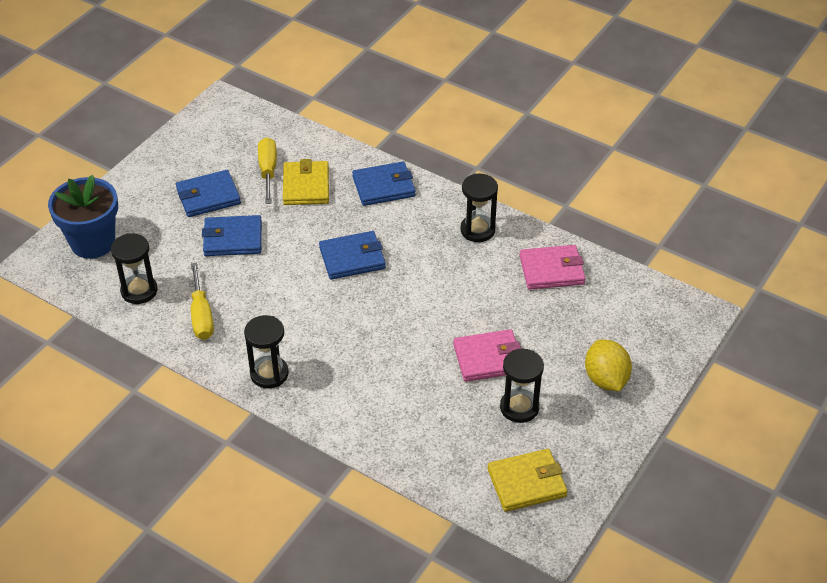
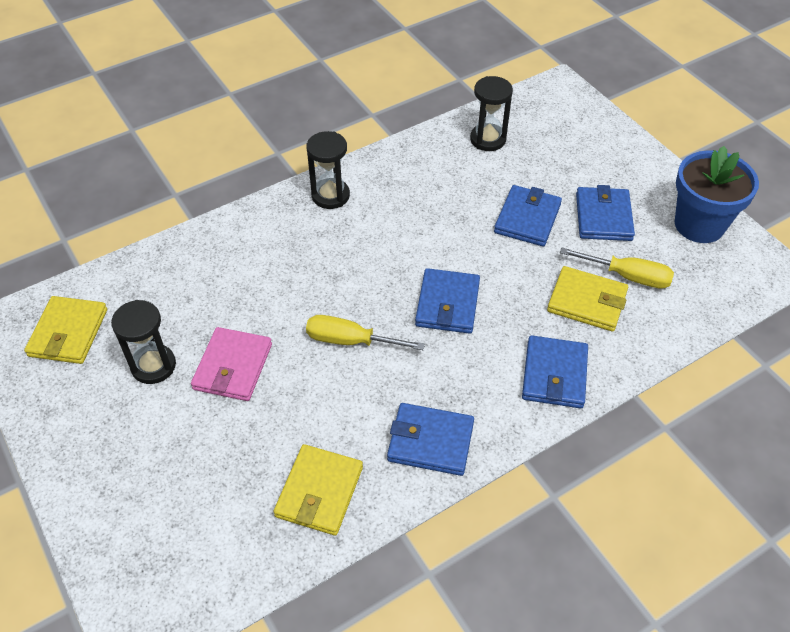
camera: 115 degrees right, 5 degrees up
(93, 242) = (570, 124): blue flower pot -> blue flower pot (699, 225)
(201, 315) = (432, 171): yellow screwdriver -> yellow screwdriver (350, 341)
(477, 230) = (430, 441): black hourglass -> blue wallet
(551, 270) = (319, 492): pink wallet -> yellow wallet
(605, 379) = (127, 464): yellow lemon -> none

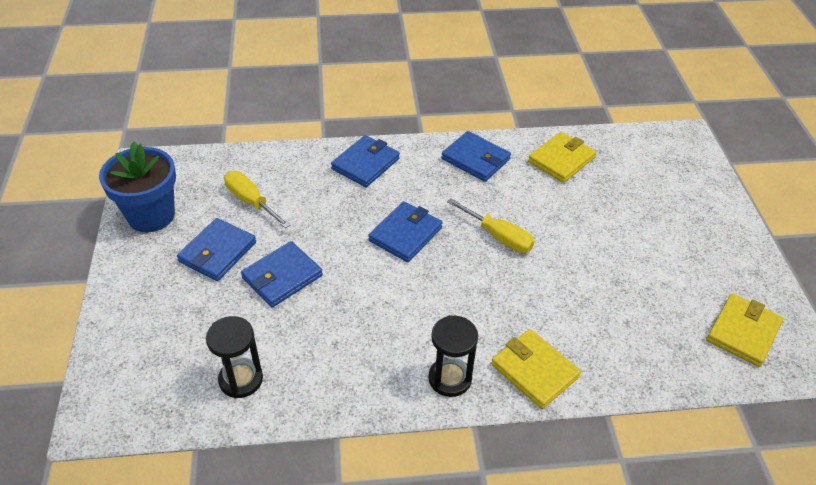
camera: 155 degrees left, 5 degrees down
(153, 366) = (666, 276): black hourglass -> none
(233, 367) = (599, 252): pink wallet -> none
(587, 302) = (299, 196): yellow wallet -> yellow wallet (534, 371)

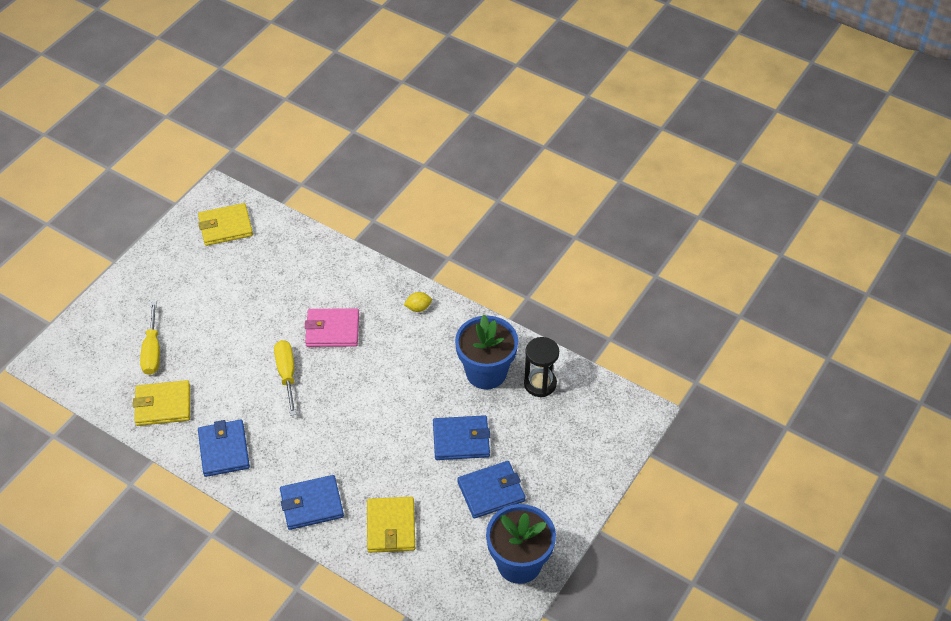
camera: 140 degrees left, 5 degrees up
(251, 201) = (432, 525): yellow screwdriver -> yellow screwdriver (152, 351)
(311, 354) = (486, 372): none -> blue flower pot
(405, 234) = (347, 418): blue wallet -> none
(450, 378) = (418, 308): black hourglass -> yellow lemon
(507, 299) = (332, 330): none -> pink wallet
(534, 371) = (366, 282): yellow wallet -> yellow wallet (391, 526)

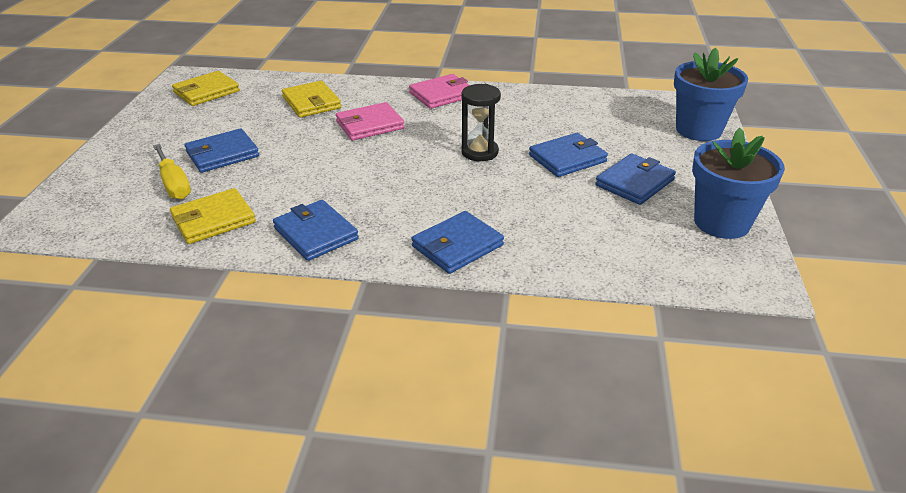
camera: 25 degrees left, 15 degrees down
(201, 325) = (222, 154): none -> blue wallet
(287, 374) = (346, 163): yellow screwdriver -> none
(391, 526) = (562, 236): yellow wallet -> yellow wallet (311, 102)
(418, 308) = (442, 95): yellow lemon -> pink wallet
(486, 372) = (544, 114): blue flower pot -> blue flower pot (698, 130)
(540, 384) = (599, 109): black hourglass -> black hourglass (479, 152)

